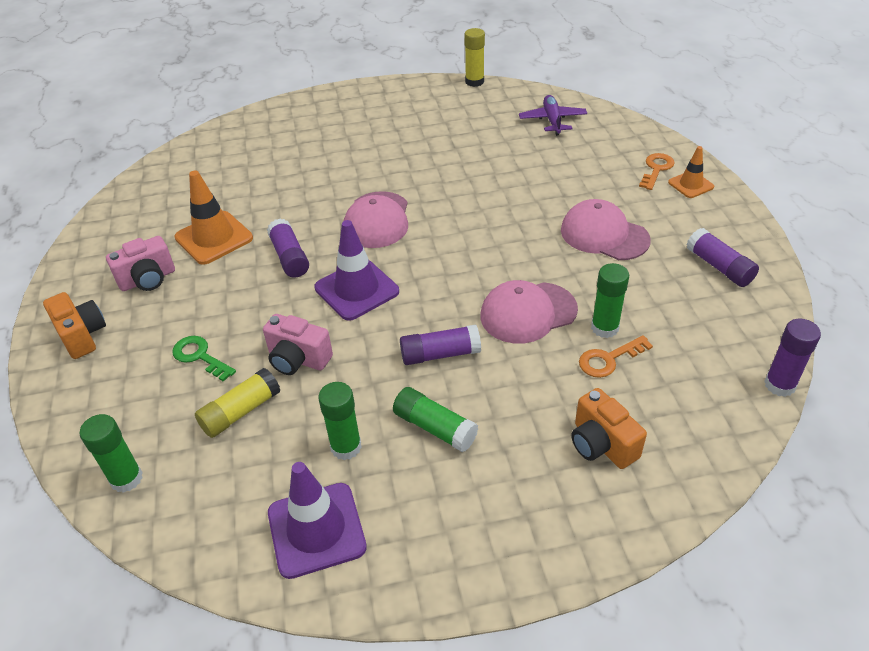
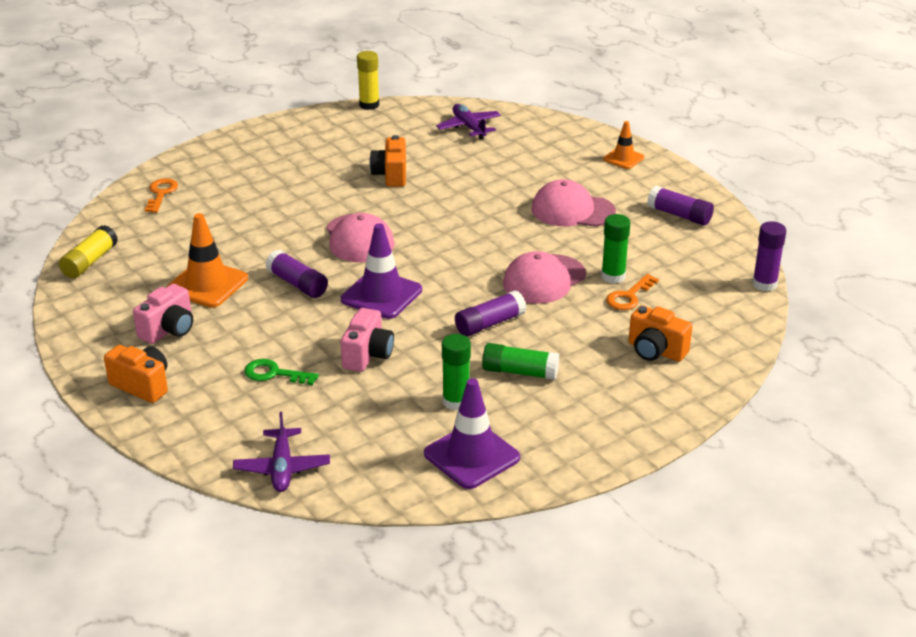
camera: 25 degrees left, 10 degrees down
(126, 479) = (282, 468): green glue stick -> purple plane
(240, 412) = (346, 401): yellow glue stick -> yellow glue stick (90, 262)
(298, 359) = (367, 355): pink camera -> pink camera turned 75 degrees counterclockwise
(449, 157) = (391, 175): none -> orange camera
(656, 169) = (587, 151): orange key -> orange key (161, 194)

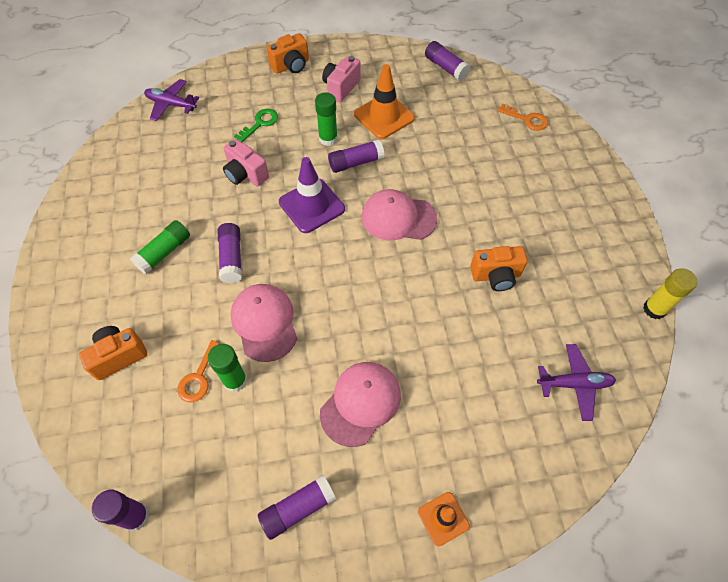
camera: 115 degrees right, 25 degrees up
(90, 262) = (445, 67): yellow glue stick -> purple glue stick
(169, 330) = (341, 87): pink camera -> pink camera turned 60 degrees clockwise
(391, 175) = (496, 276): orange camera -> orange camera turned 150 degrees clockwise
(456, 401) = (163, 203): green glue stick -> green glue stick (328, 139)
(471, 456) = (107, 191): purple traffic cone -> none
(629, 296) = (199, 377): orange key -> orange key turned 135 degrees counterclockwise

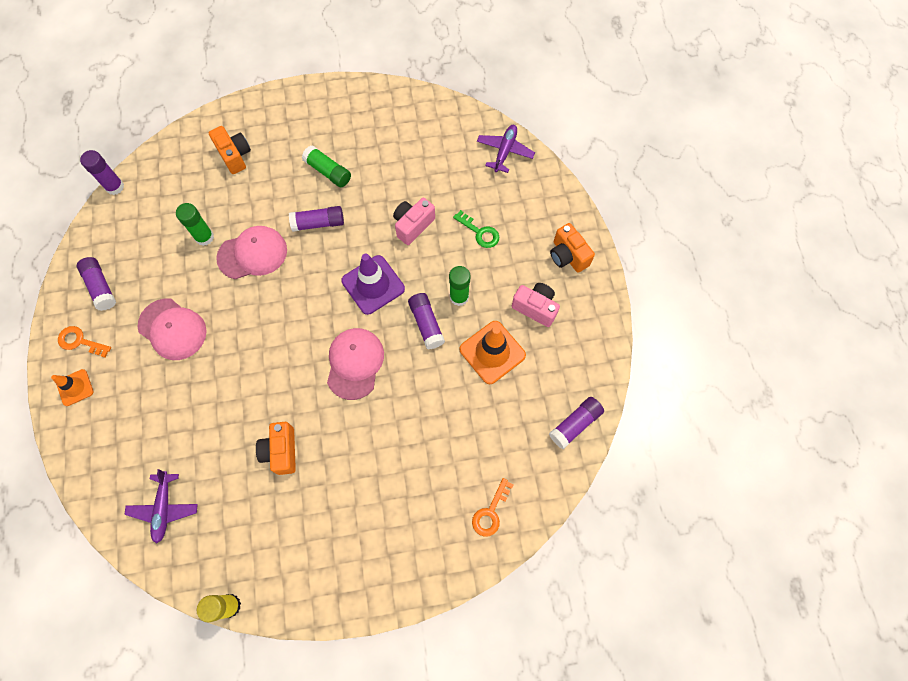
camera: 90 degrees right, 10 degrees up
(199, 377) = (210, 212): orange key -> orange key (80, 341)

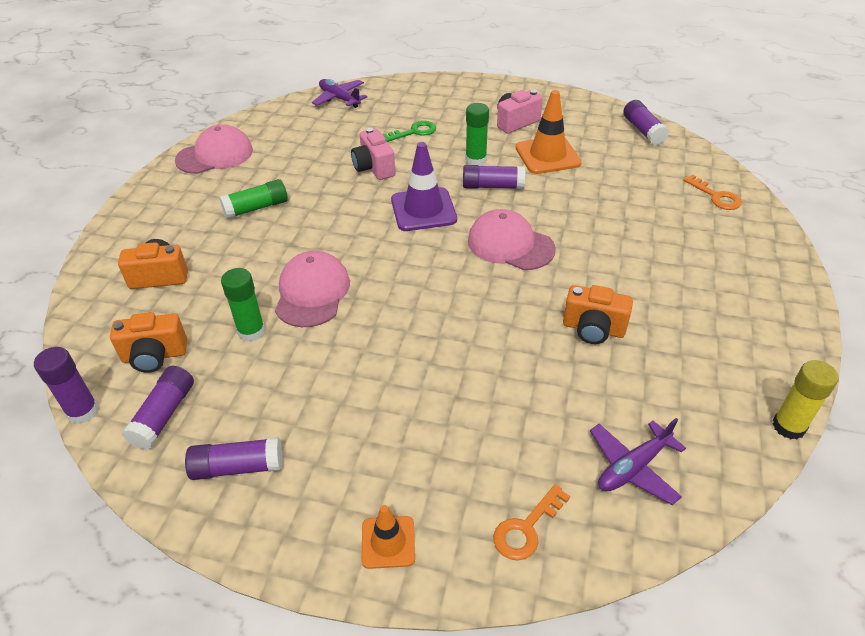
camera: 65 degrees left, 25 degrees down
(80, 341) = (312, 516): orange key -> orange key (526, 528)
(164, 508) = (633, 467): purple plane -> purple plane turned 120 degrees clockwise
(172, 329) = (365, 396): pink cap -> pink cap (215, 155)
(318, 223) = (316, 230): purple glue stick -> purple glue stick (164, 415)
(568, 256) = (474, 94): orange camera -> orange camera (154, 356)

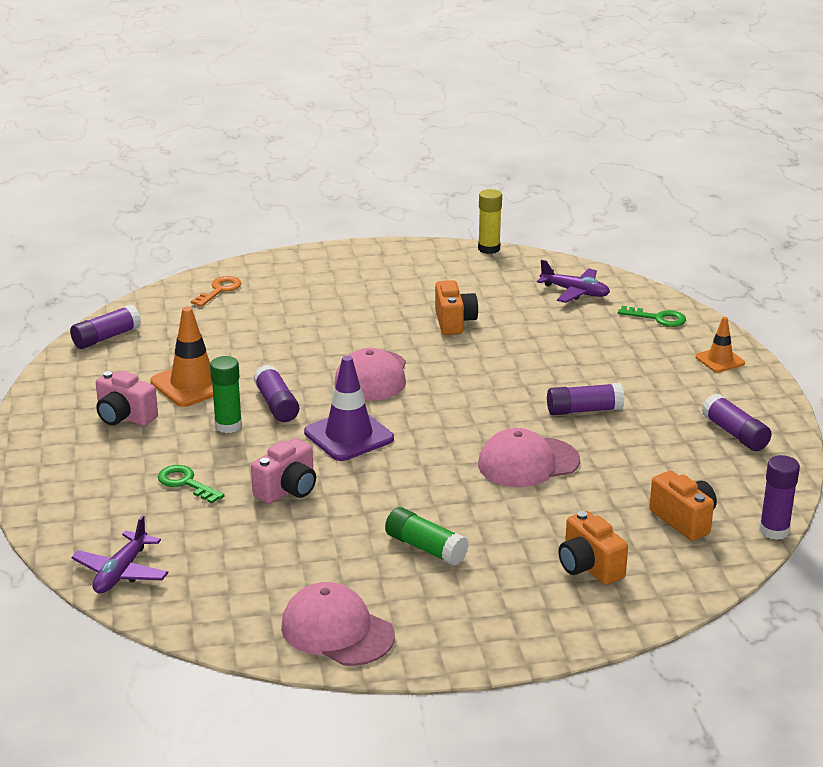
camera: 115 degrees left, 15 degrees down
(164, 415) = (732, 486): purple glue stick -> purple glue stick (584, 410)
(251, 331) = (606, 478): green glue stick -> none
(526, 528) = (658, 318): orange key -> green key

